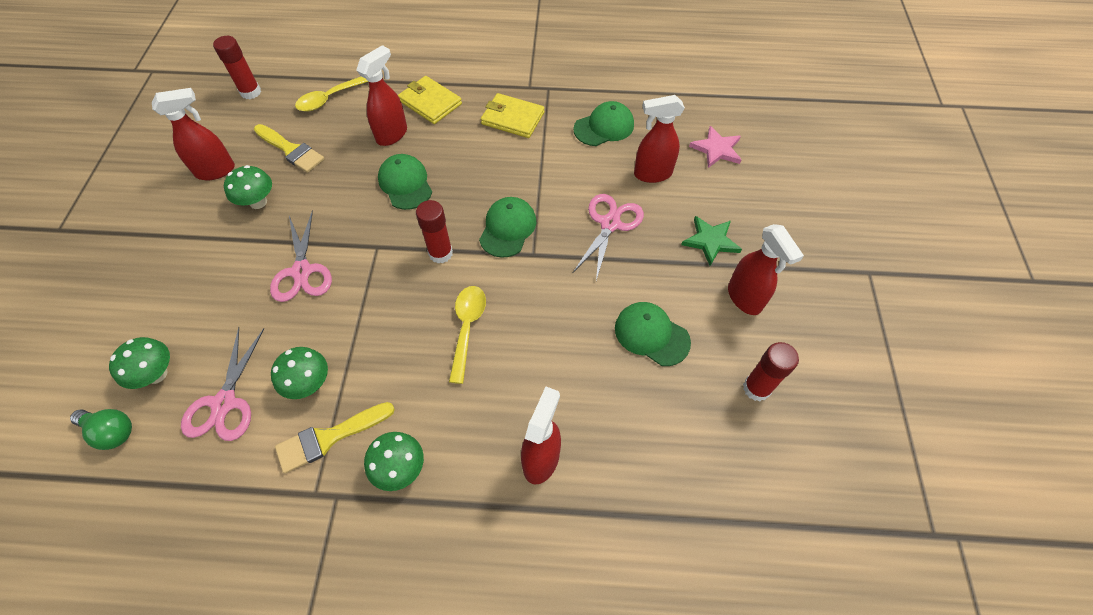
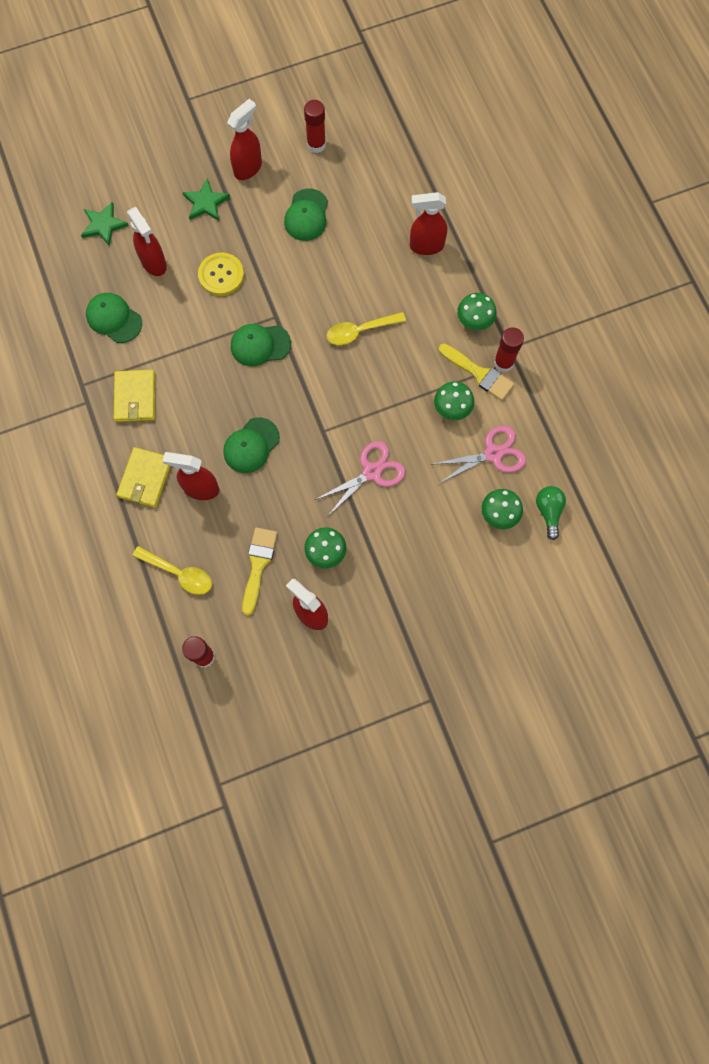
camera: 115 degrees left, 15 degrees up
(440, 253) = (306, 381): red glue stick -> red glue stick (503, 363)
(610, 224) = (221, 275): pink scissors -> yellow button
(716, 149) = (103, 225): pink star -> green star

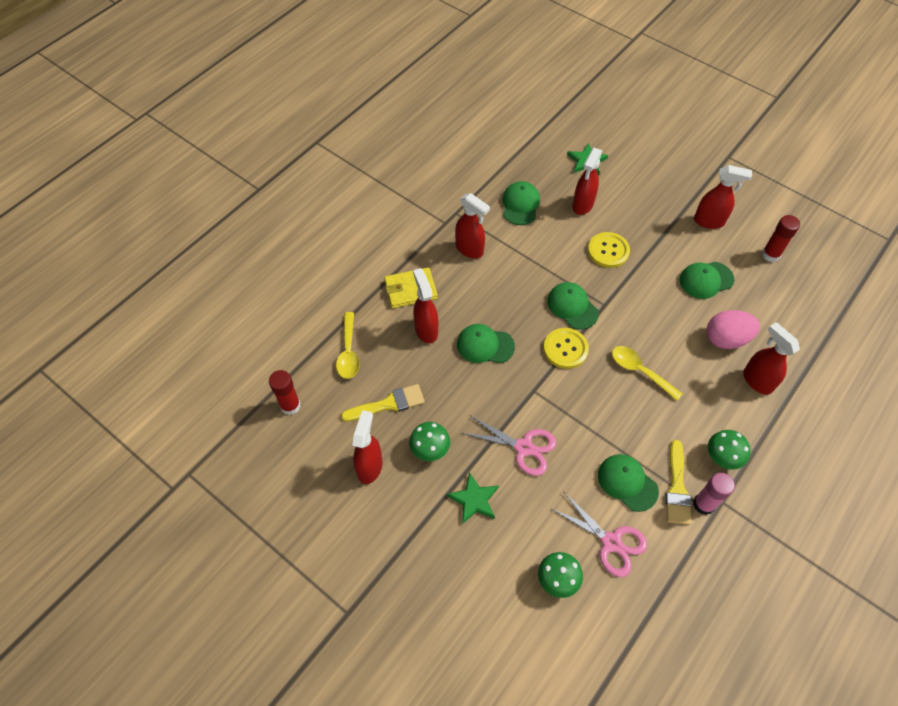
camera: 60 degrees right, 15 degrees down
(135, 397) = (469, 249): yellow wallet -> red spray bottle
(206, 203) = (657, 210): green star -> green star (474, 499)
(299, 378) = (565, 349): none -> yellow button
(373, 241) = (726, 339): none -> pink egg
(452, 409) = (627, 483): green mushroom -> green cap
(503, 363) = (703, 504): red glue stick -> pink glue stick
(548, 512) = (591, 626): green light bulb -> none

